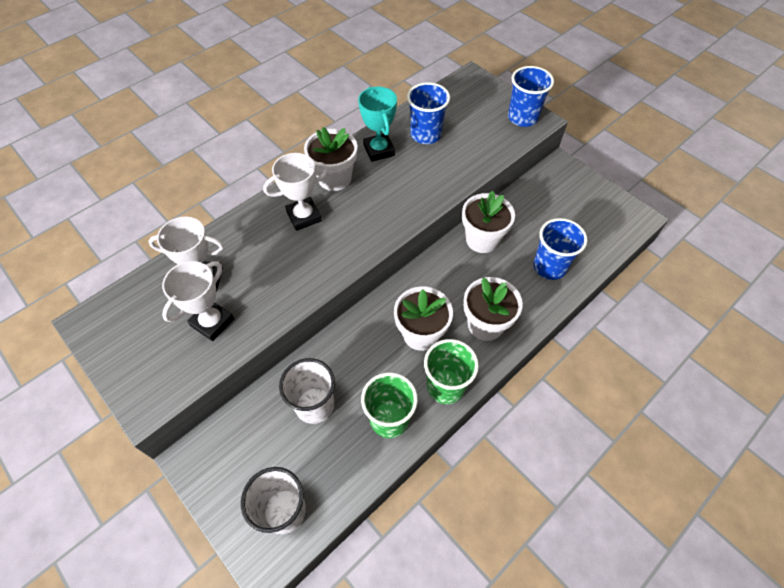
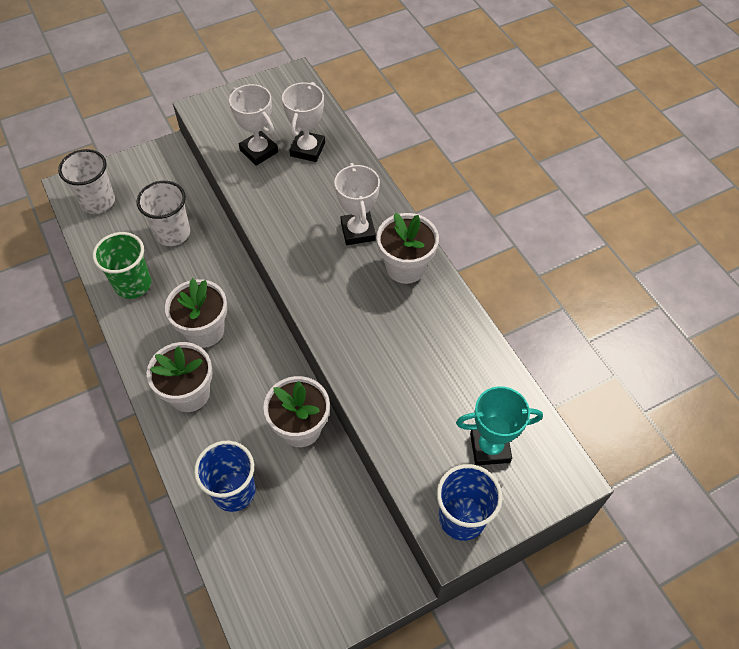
camera: 105 degrees right, 0 degrees up
(379, 150) = (440, 320): turquoise trophy -> turquoise trophy (490, 447)
(425, 134) = (456, 379): blue cup -> none
(445, 386) = (141, 337): green cup -> none

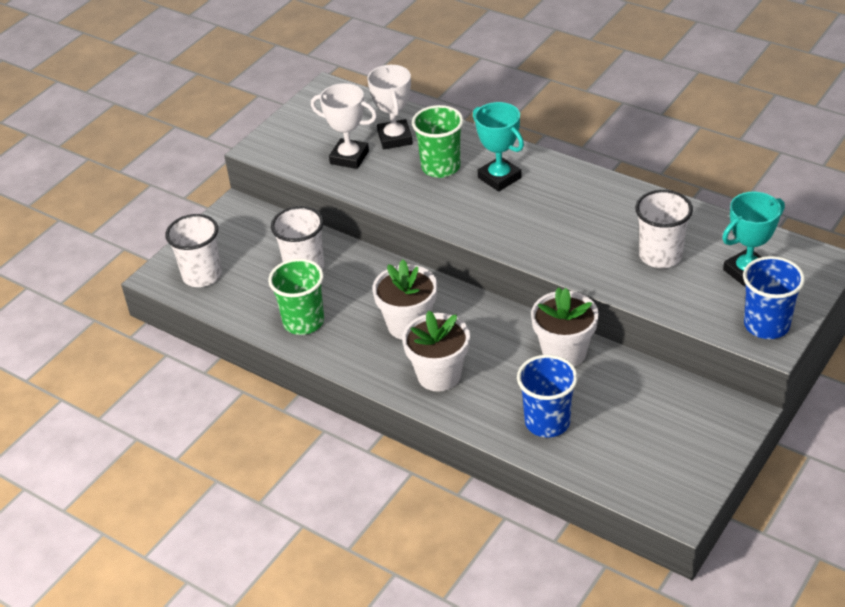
camera: 25 degrees left, 15 degrees down
(320, 196) = (440, 167): none -> green cup
(358, 231) = (499, 178): white trophy -> turquoise trophy
(405, 267) = (565, 185): white flower pot -> none
(427, 386) = (660, 256): none -> white cup

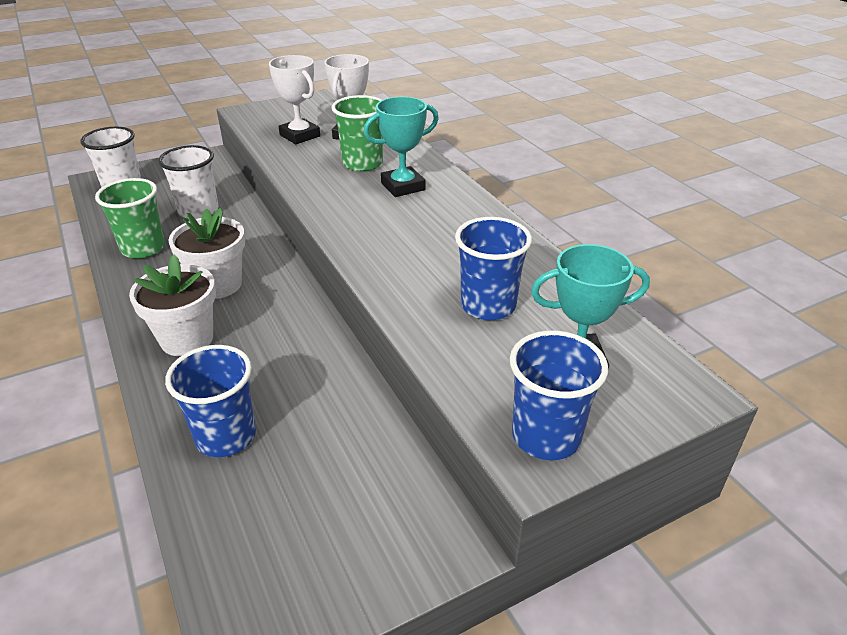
camera: 25 degrees right, 5 degrees down
(499, 178) = (403, 186): turquoise trophy -> turquoise trophy turned 75 degrees clockwise
(564, 352) = (324, 371): white flower pot -> none
(660, 256) = (488, 306): white cup -> blue cup

